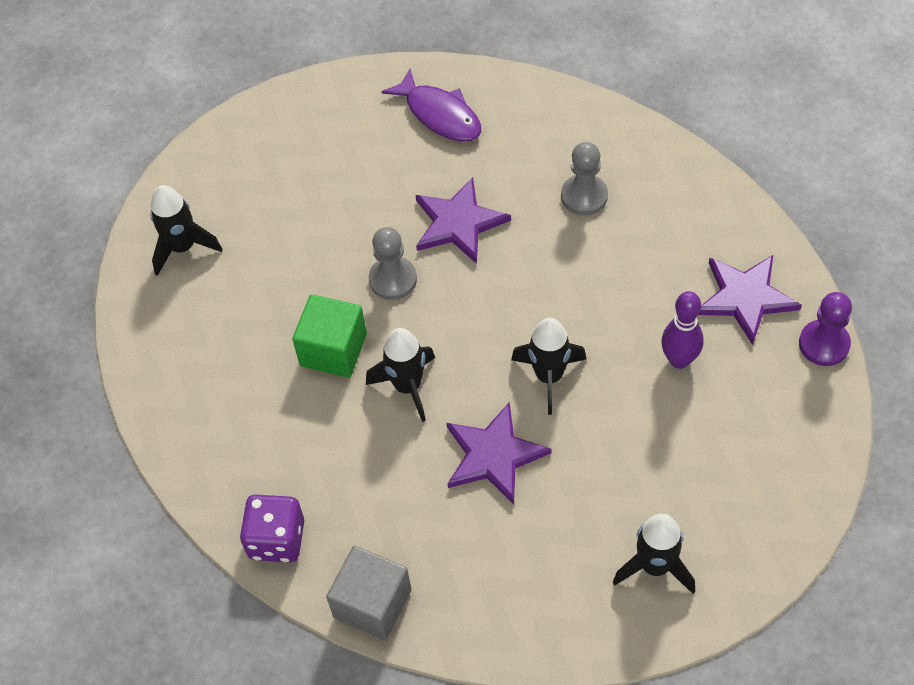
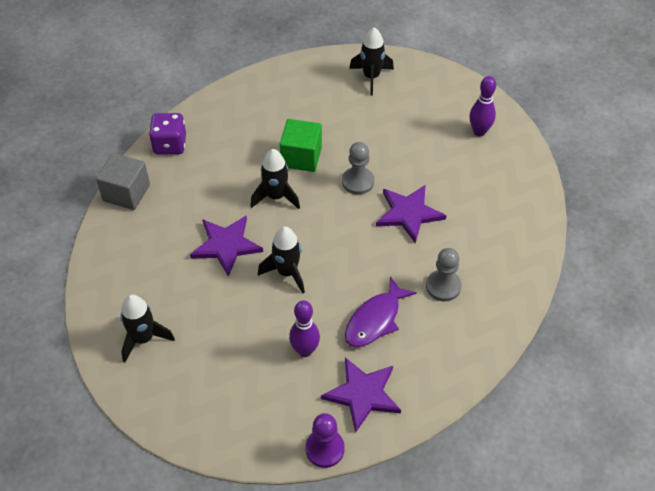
camera: 80 degrees right, 5 degrees down
(320, 126) = (479, 131): none -> purple bowling pin
(440, 114) = (503, 196): purple fish -> purple fish (375, 320)

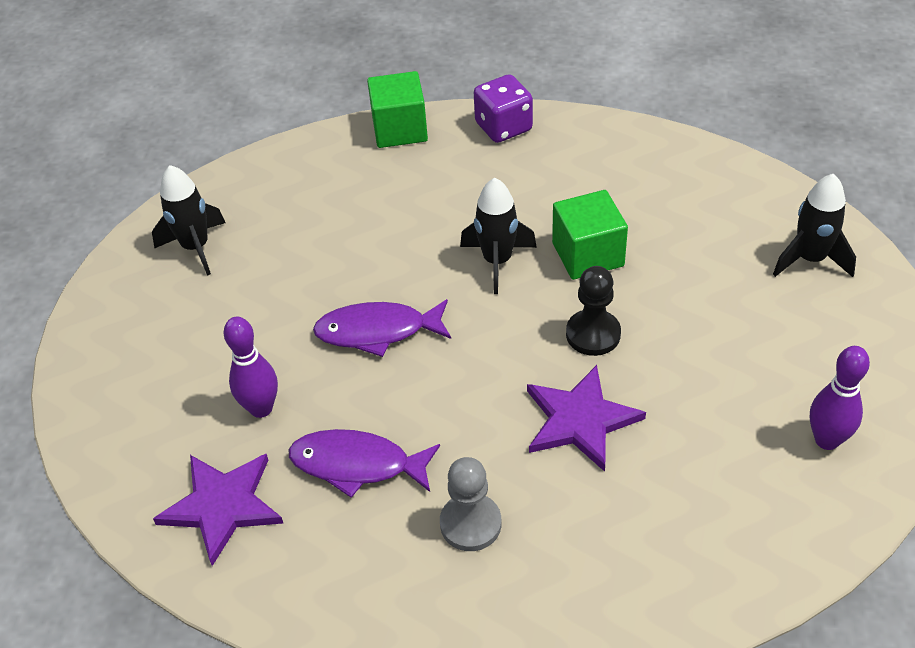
camera: 65 degrees right, 5 degrees down
(126, 193) = (399, 129): grey cube -> green cube
(226, 245) = (382, 252): purple star -> none
(287, 272) = (377, 331): black rocket -> purple fish
(325, 449) = (115, 501): purple pawn -> none
(358, 182) = (593, 334): grey pawn -> black pawn

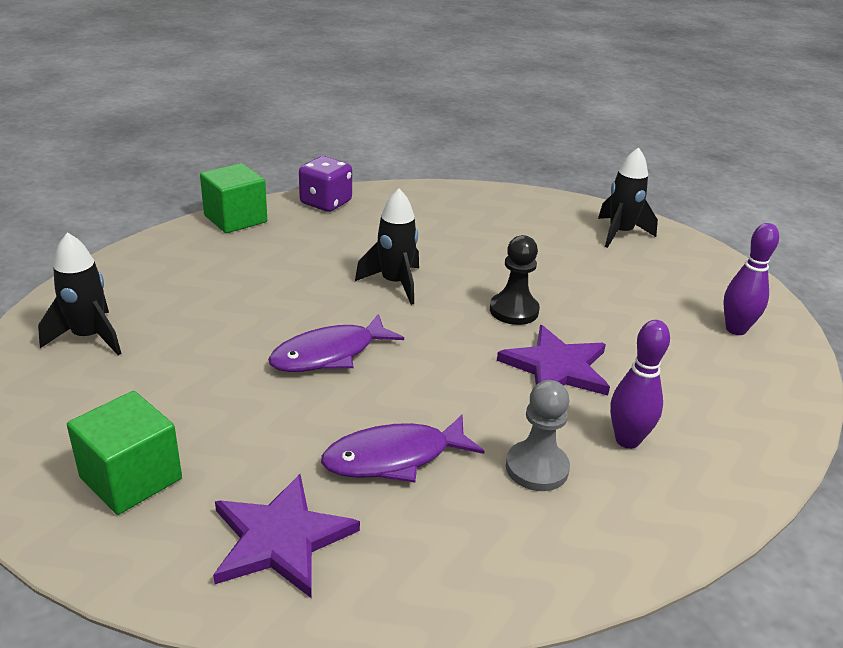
camera: 35 degrees left, 15 degrees down
(261, 408) = (259, 443): purple bowling pin -> purple bowling pin (627, 440)
(588, 254) = (463, 264): green cube -> green cube (131, 478)

